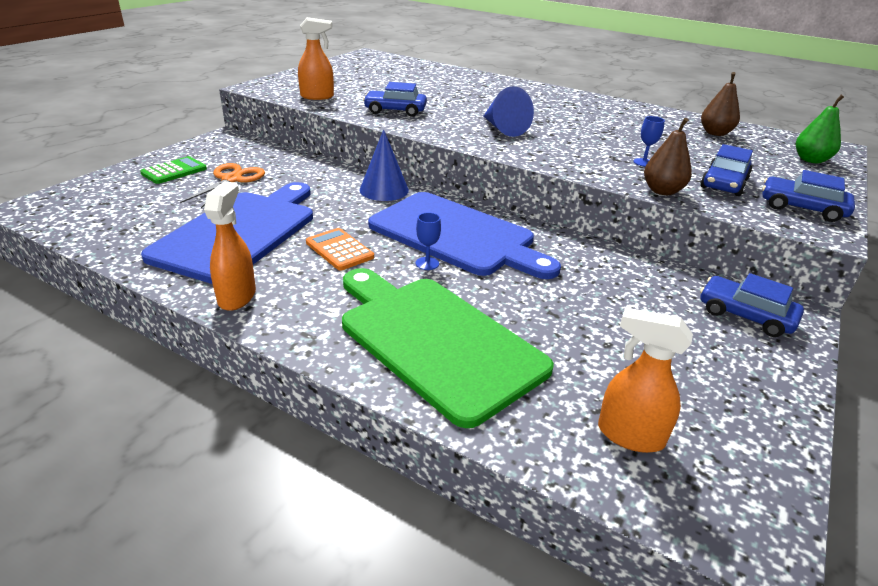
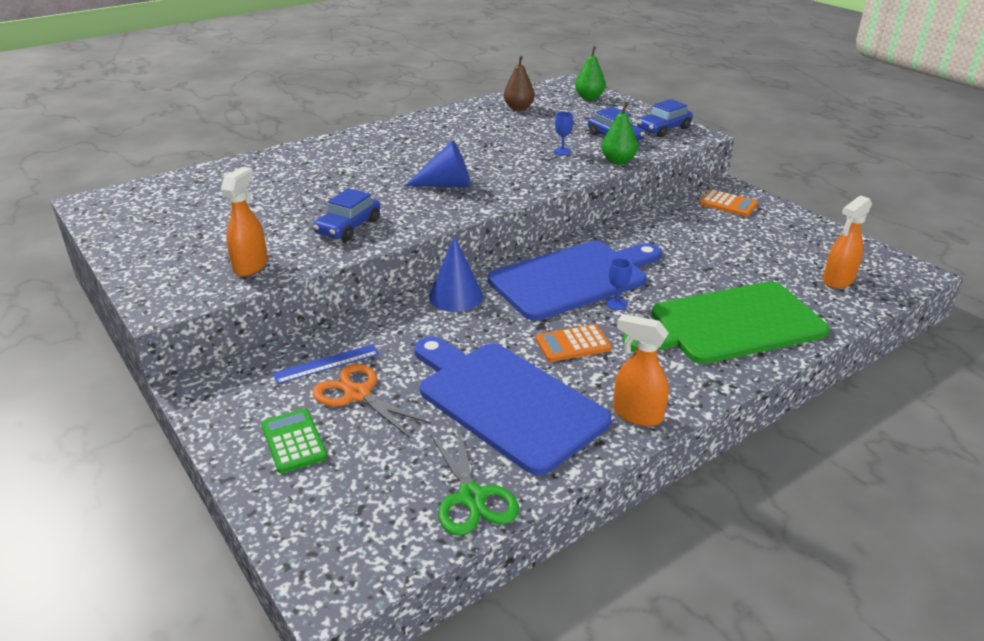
camera: 65 degrees left, 0 degrees up
(115, 237) = (472, 497): none -> green scissors
(265, 164) = (326, 364): none -> blue ruler
(662, 191) = (618, 161): brown pear -> green pear
(745, 315) = (728, 204): blue car -> orange calculator

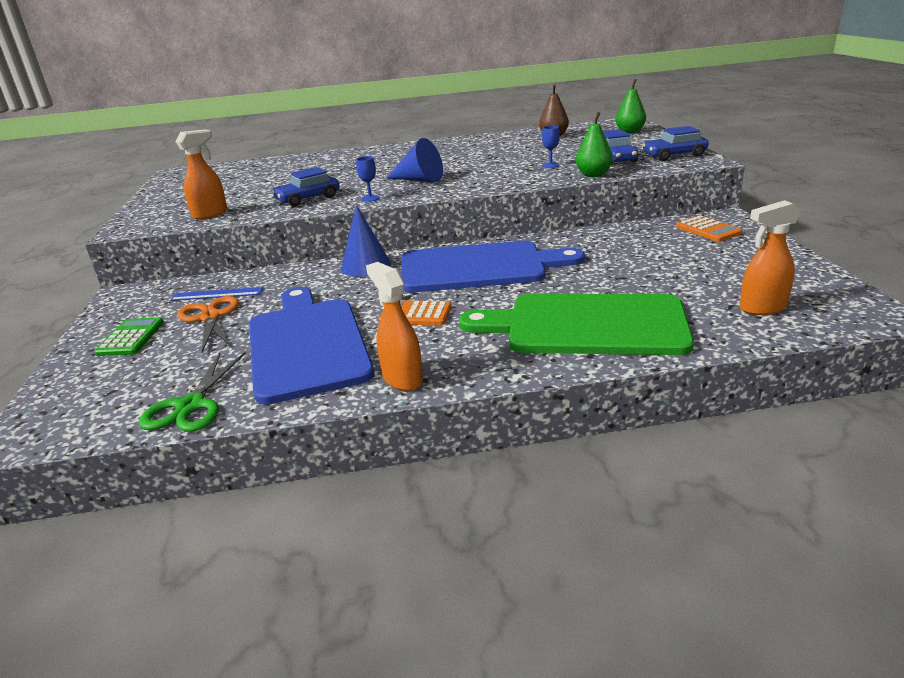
camera: 30 degrees right, 5 degrees down
(616, 304) = (494, 291): blue goblet -> blue goblet (370, 198)

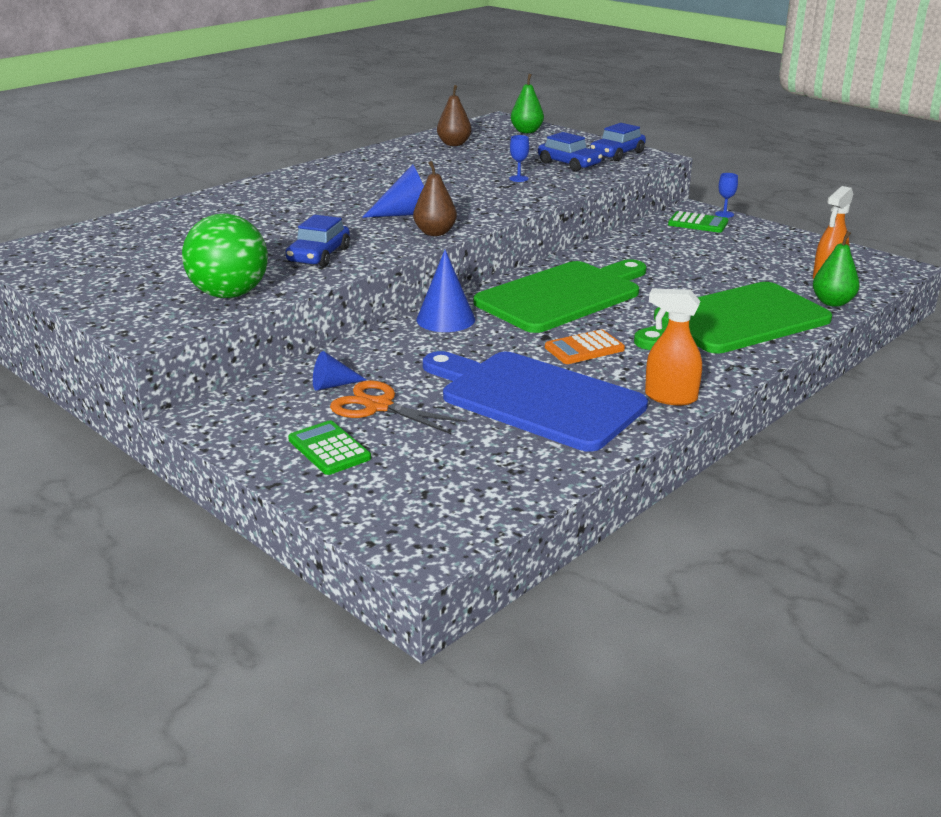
camera: 40 degrees left, 0 degrees up
(191, 406) = (533, 474): green scissors -> none
(210, 214) = (229, 294): orange spray bottle -> green ball
(217, 294) = (333, 385): blue ruler -> blue cone
(370, 198) = (398, 243): blue goblet -> blue goblet (724, 214)
(408, 195) = (435, 233): none -> brown pear
(478, 267) = (563, 296): blue cutting board -> green cutting board
(593, 175) = (581, 184): green pear -> green pear (832, 302)
(708, 230) = (698, 223): orange calculator -> green calculator

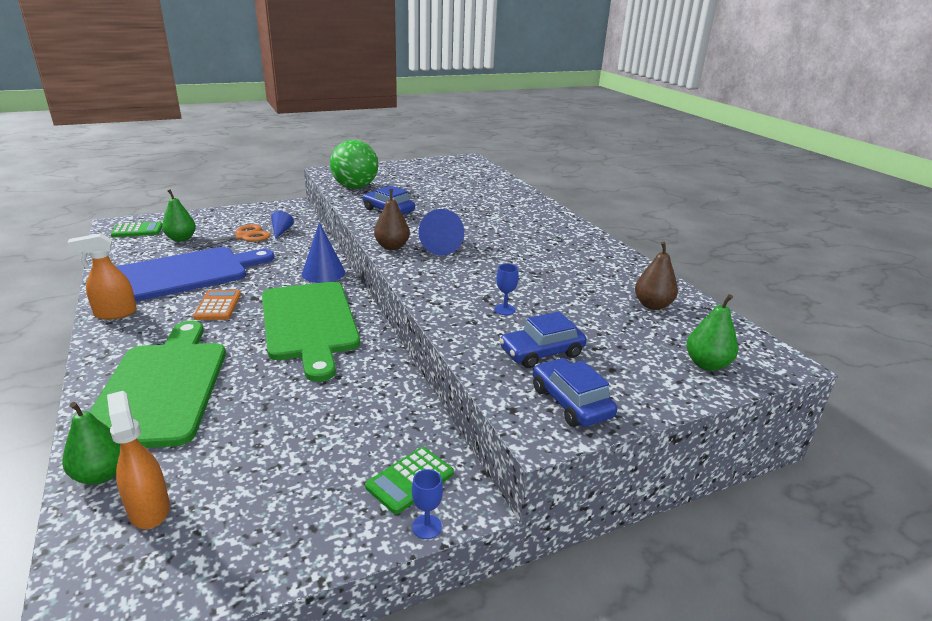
camera: 110 degrees right, 0 degrees up
(329, 449) = (221, 222): green calculator -> green calculator (137, 230)
(430, 453) = (181, 239): none -> green pear
(670, 397) = (115, 313): orange spray bottle -> orange spray bottle turned 150 degrees counterclockwise

